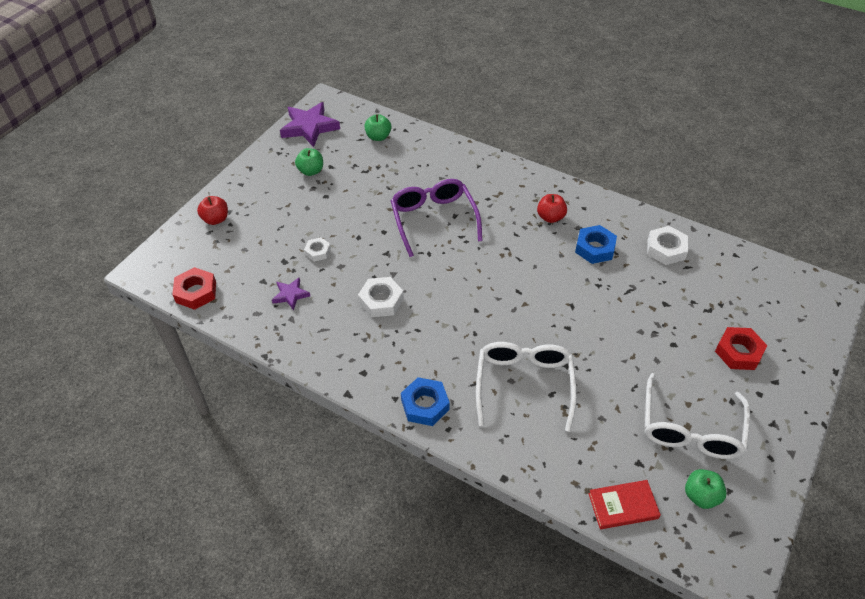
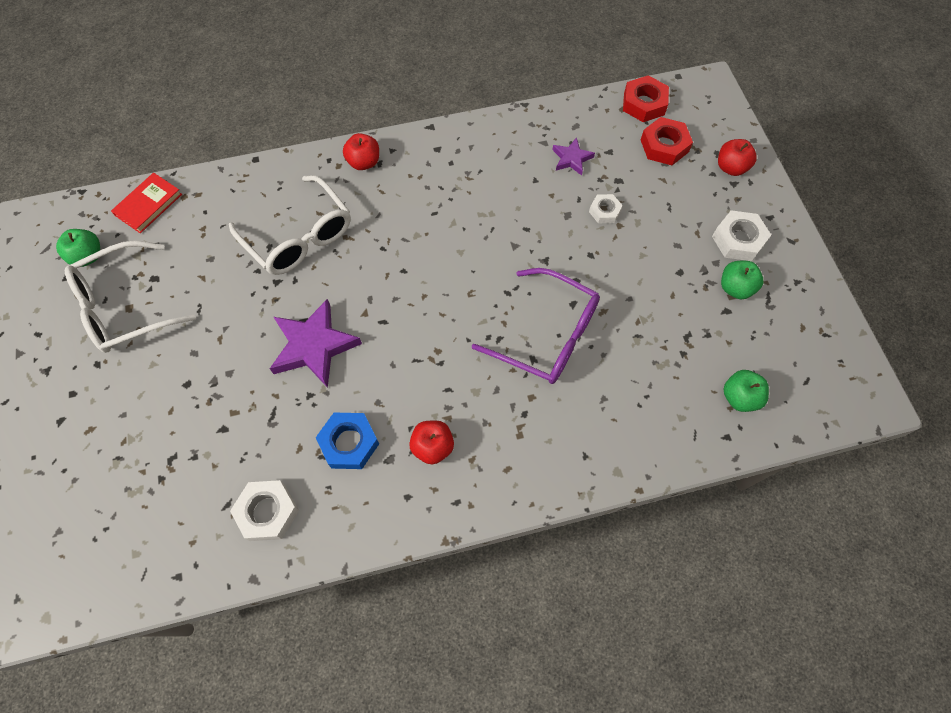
camera: 135 degrees right, 15 degrees up
(309, 127) = (823, 342): purple star -> purple star (314, 346)
(381, 301) = (493, 213): white nut -> white nut (738, 240)
(425, 405) = (364, 162): blue nut -> red apple
(690, 429) = (124, 307): white glasses -> white glasses turned 90 degrees counterclockwise
(738, 352) = (113, 427): red nut -> red nut (664, 146)

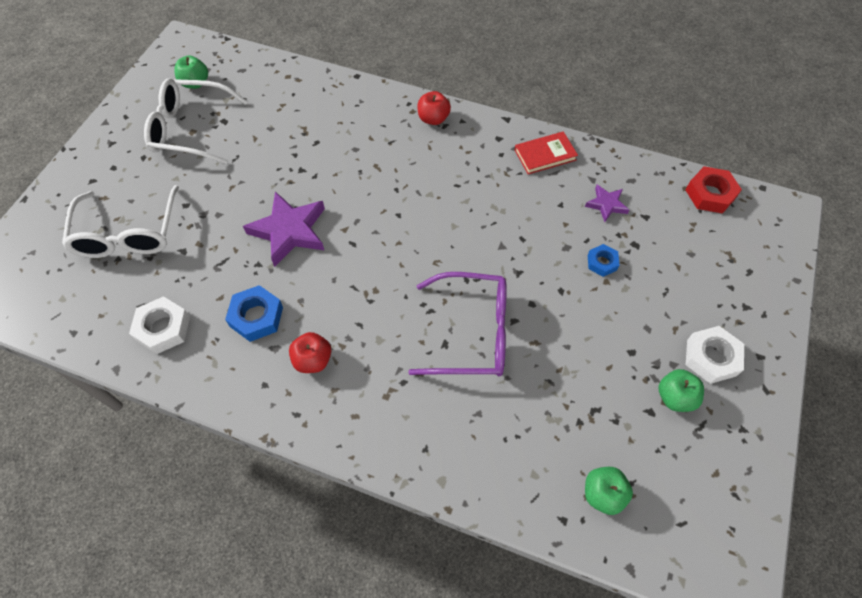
camera: 35 degrees right, 5 degrees down
(148, 205) = (260, 69): red book -> red book (545, 155)
(299, 237) = (342, 147): white glasses -> white glasses (128, 234)
(547, 335) = (472, 333): purple glasses -> purple glasses turned 60 degrees counterclockwise
(604, 211) = (602, 262): white nut -> blue nut
(664, 146) = (702, 239): red nut -> none
(731, 167) = (754, 292): red apple -> none

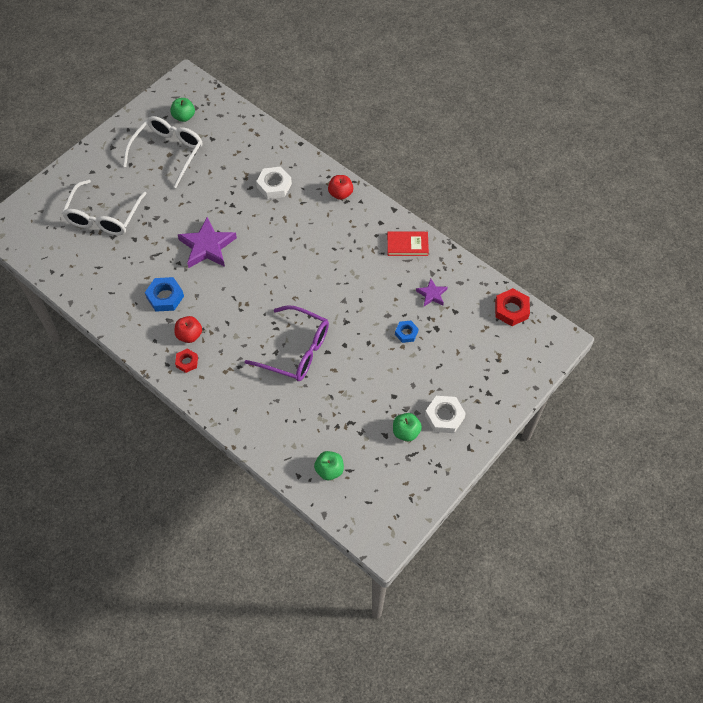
camera: 20 degrees right, 0 degrees up
(163, 328) = (106, 286): white nut -> white nut (274, 185)
(190, 129) = (168, 152): white glasses -> white glasses turned 90 degrees clockwise
(325, 401) = (187, 362): none -> red nut

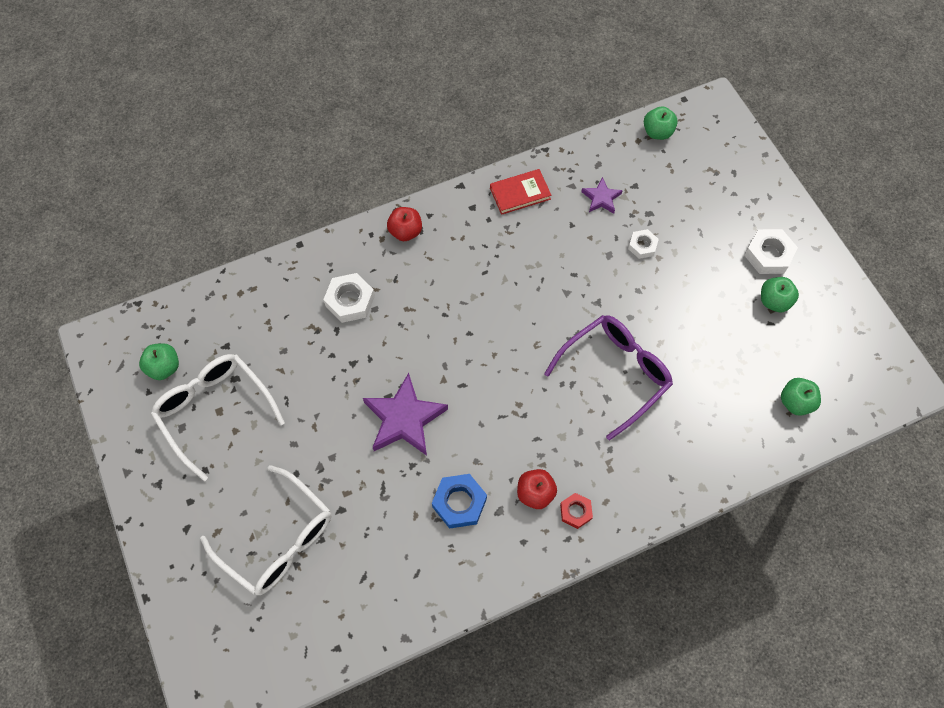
camera: 65 degrees left, 5 degrees up
(406, 333) = (642, 246): blue nut -> white nut
(407, 245) = (520, 193): red book -> red book turned 45 degrees clockwise
(511, 310) = (657, 132): red nut -> green apple

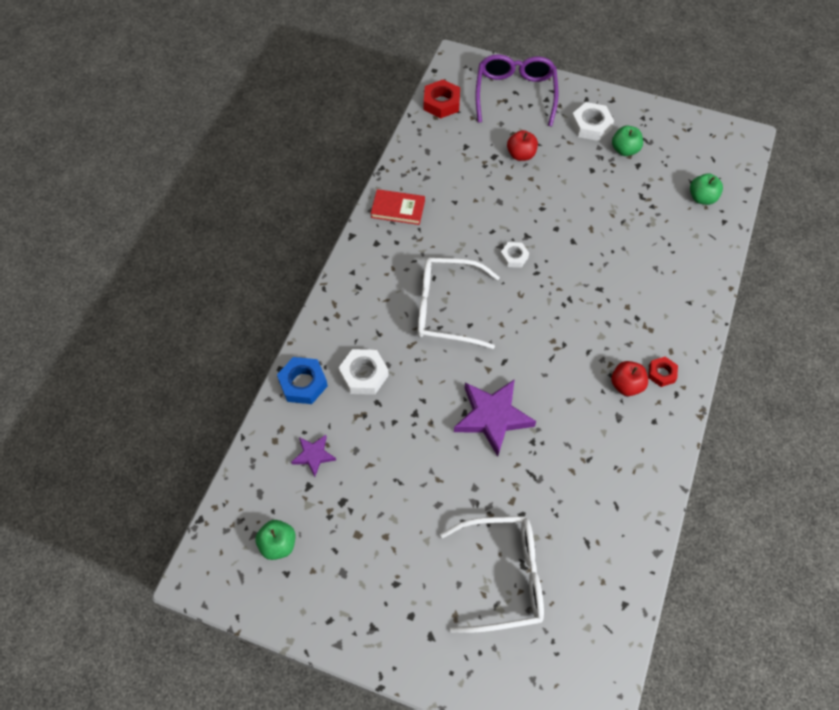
camera: 45 degrees left, 5 degrees down
(215, 411) = (354, 537): white glasses -> white glasses (446, 308)
(405, 232) = (348, 296): red apple -> red apple (521, 155)
(459, 503) = (589, 436): blue nut -> blue nut (303, 383)
(520, 193) = (398, 209): red book -> red book turned 75 degrees clockwise
(601, 198) = (454, 170): purple star -> purple star (314, 455)
(615, 373) = (587, 270): purple glasses -> purple glasses (515, 94)
(642, 246) = (513, 179): white nut -> white nut (514, 257)
(657, 132) = (441, 103): green apple -> red nut

